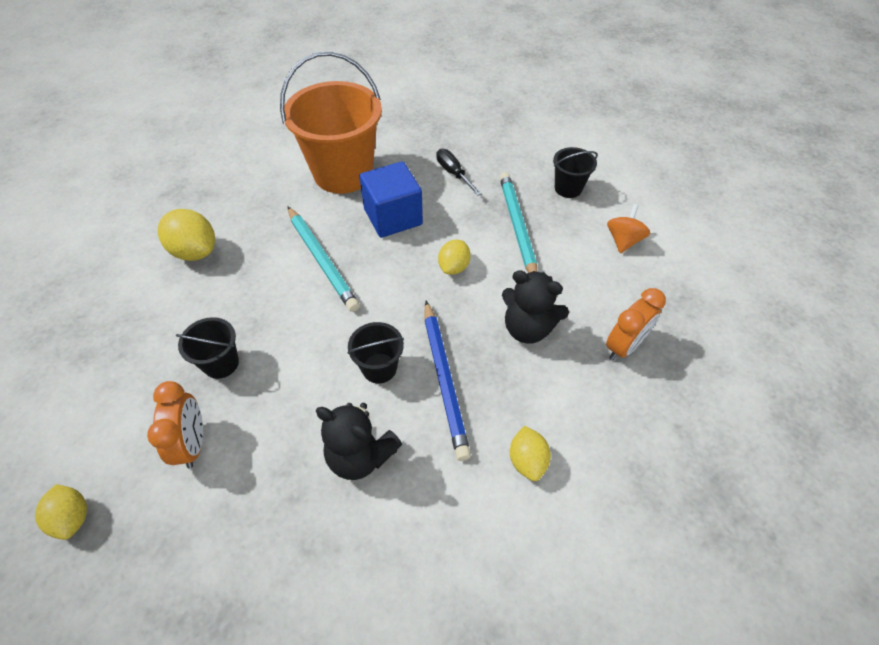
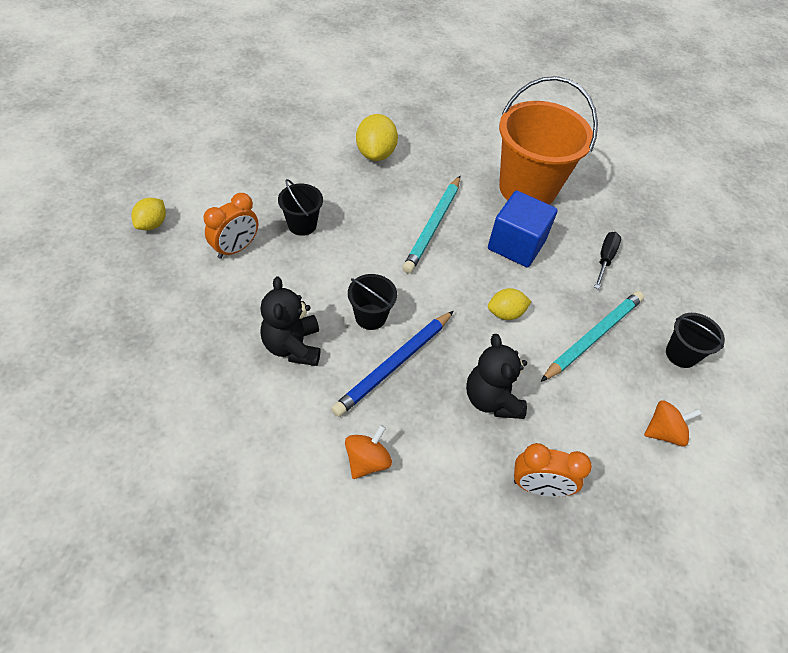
camera: 50 degrees right, 0 degrees up
(527, 460) = (367, 461): yellow lemon -> orange spinning top

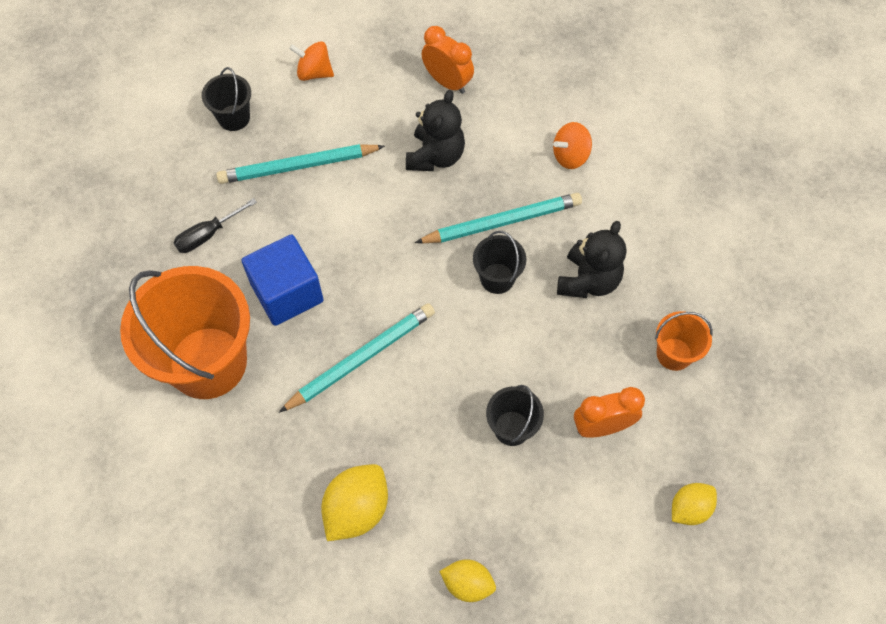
camera: 145 degrees left, 10 degrees up
(194, 318) = (674, 354): none -> orange bucket
(394, 365) = (502, 222): blue pencil -> turquoise pencil
(505, 313) = (362, 224): yellow lemon -> yellow lemon (467, 584)

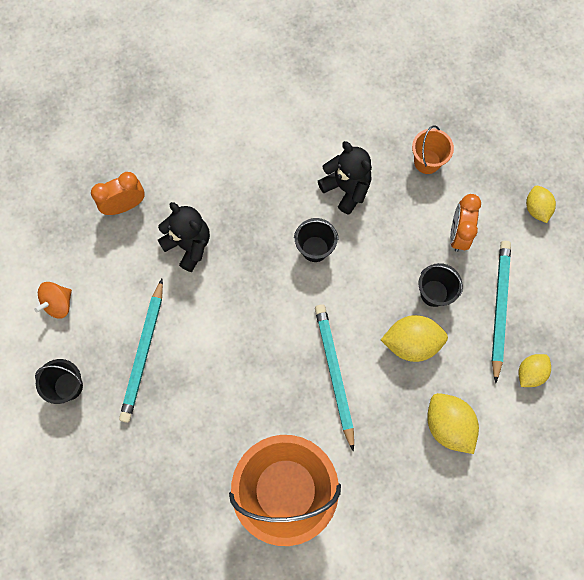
camera: 65 degrees left, 10 degrees up
(208, 234) = (171, 449): black screwdriver -> none
(287, 293) = (254, 406): blue cube -> none
(438, 427) = (411, 342): none -> yellow lemon
(502, 222) = (270, 223): turquoise pencil -> turquoise pencil (499, 308)
(570, 156) = (238, 149): orange spinning top -> none

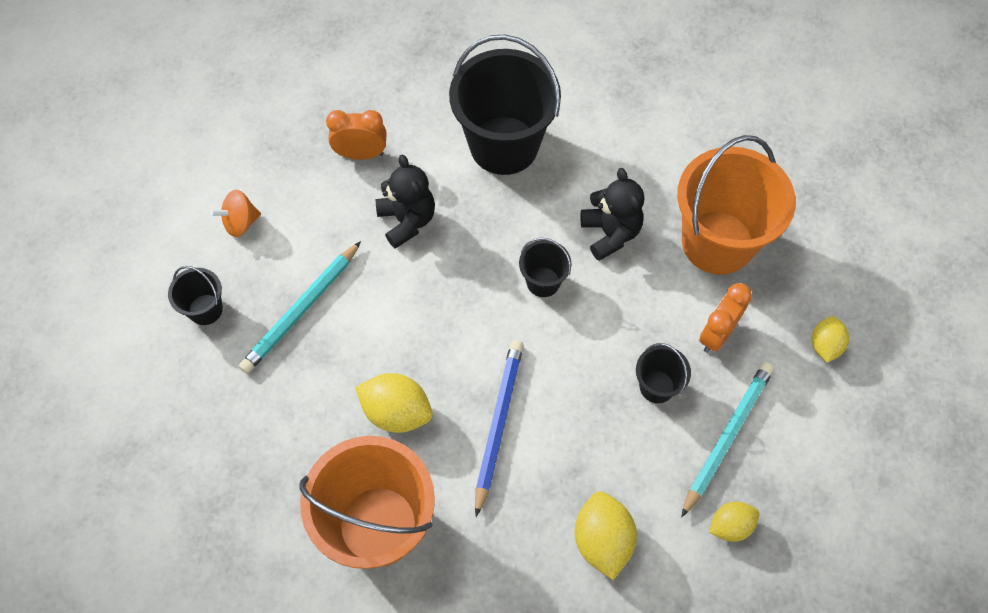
camera: 25 degrees right, 10 degrees down
(232, 151) = (504, 145): none -> black bucket
(334, 373) = (498, 423): turquoise pencil -> blue pencil
(411, 342) = (604, 429): yellow lemon -> yellow lemon (396, 412)
(427, 161) = (717, 242): orange bucket -> orange bucket, size x2.18

